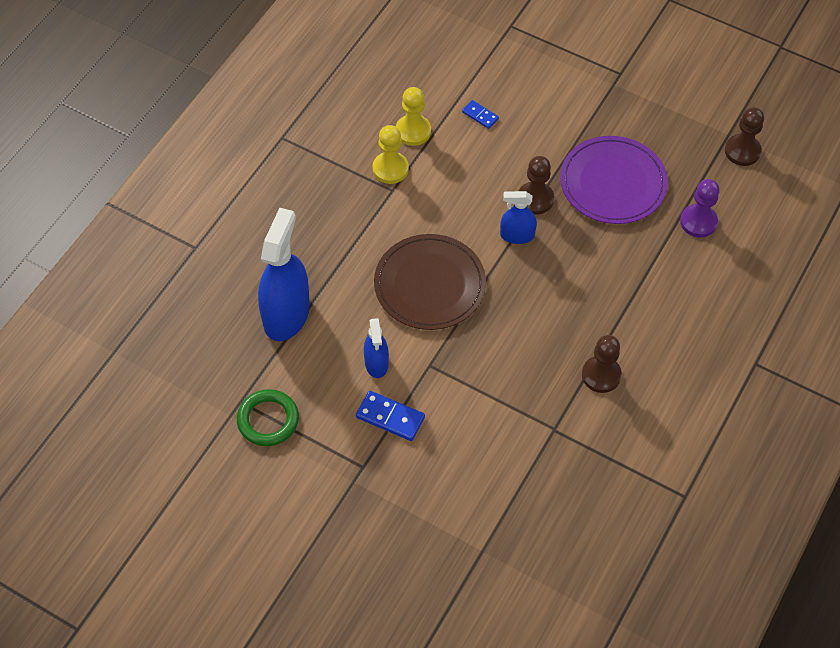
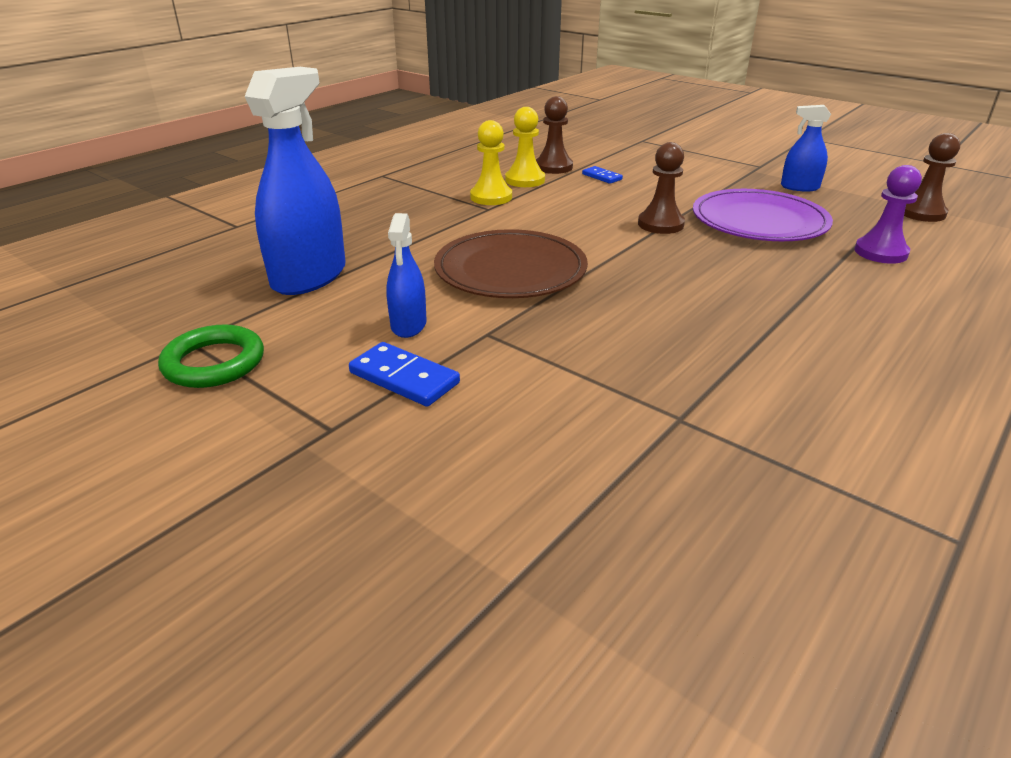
camera: 10 degrees right, 25 degrees down
(517, 235) = (635, 245): blue spray bottle -> blue spray bottle (799, 187)
(601, 375) = (759, 367): brown pawn -> brown pawn (553, 167)

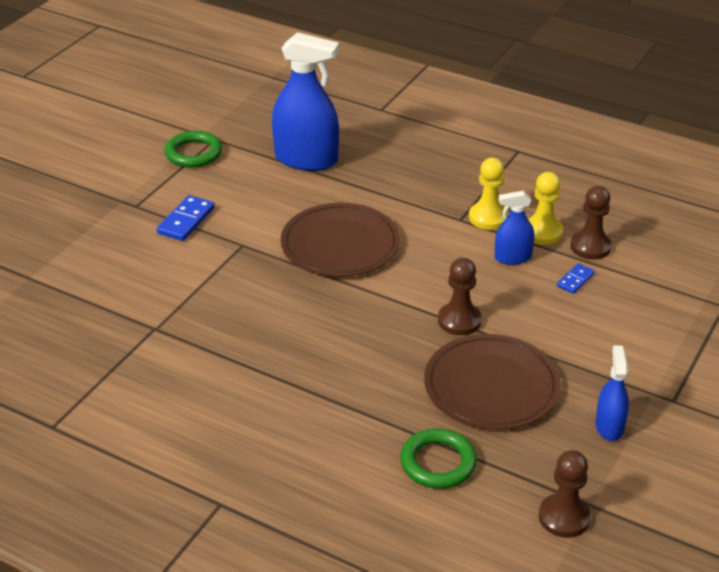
camera: 80 degrees right, 5 degrees up
(408, 325) = (248, 212): blue spray bottle -> blue spray bottle (512, 258)
(759, 221) = (491, 386): purple plate -> brown plate
(880, 252) = (438, 463): purple pawn -> green ring

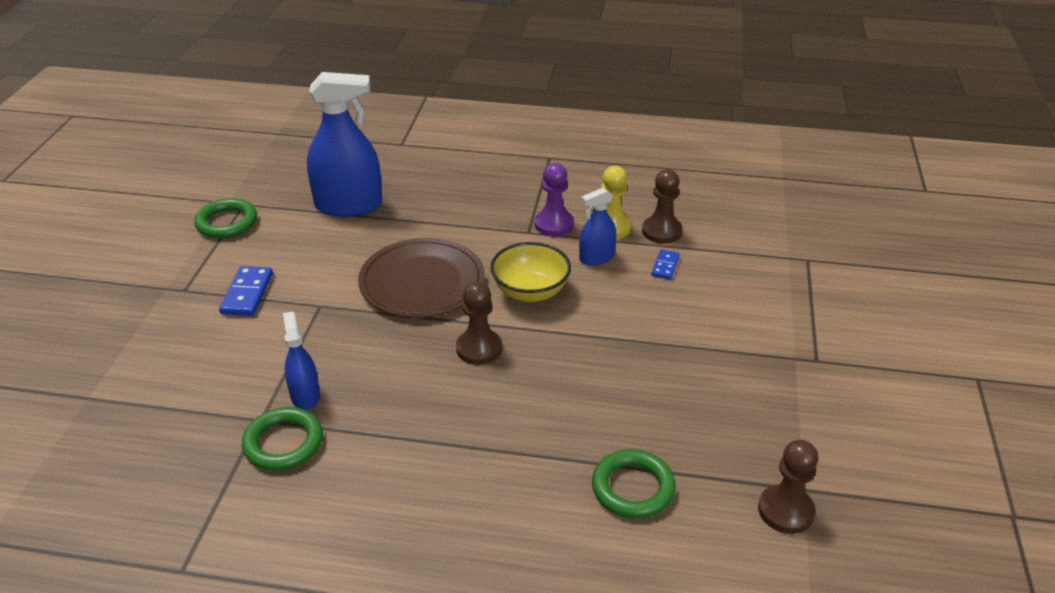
camera: 20 degrees left, 0 degrees up
(166, 352) = (283, 443): none -> green ring
(434, 275) = (530, 291): none -> yellow bowl
(459, 321) = (578, 331): brown pawn -> brown pawn (479, 348)
(488, 217) = (554, 224): yellow pawn -> purple pawn
(491, 386) = (643, 390): brown plate -> none
(609, 426) = (774, 402): blue spray bottle -> blue spray bottle (305, 395)

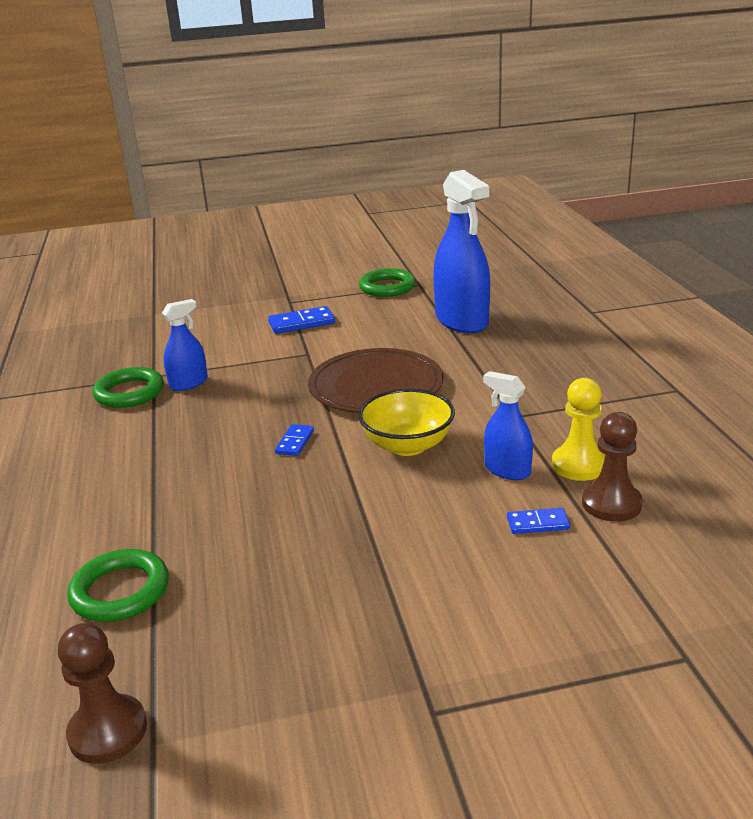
camera: 70 degrees right, 10 degrees down
(479, 348) = (295, 442): brown pawn -> blue domino
(554, 224) = (544, 427): purple pawn -> none

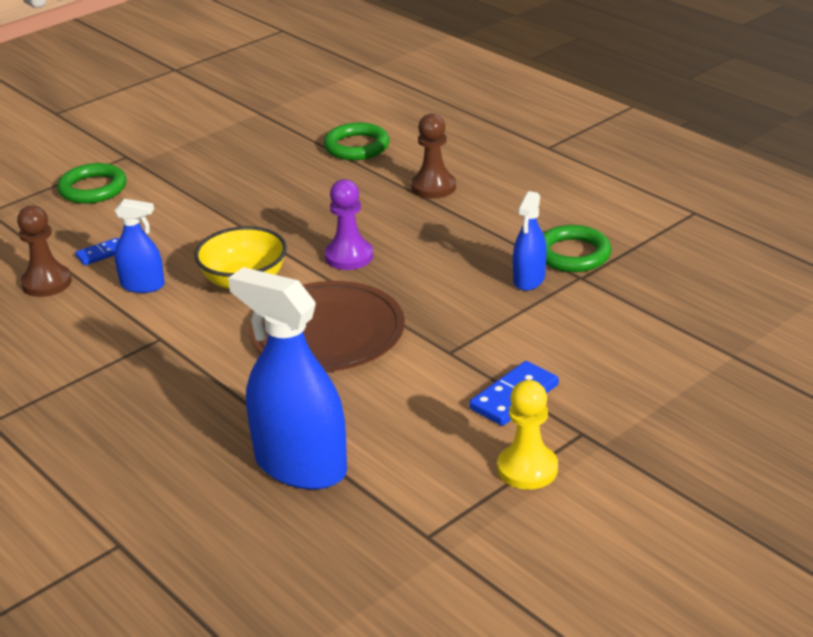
camera: 150 degrees right, 5 degrees up
(108, 731) = (286, 109): brown pawn -> brown pawn (433, 187)
(295, 442) = (349, 256): blue domino -> purple pawn
(387, 287) = (472, 512): green ring -> green ring (93, 188)
(579, 465) = (80, 307): yellow pawn -> yellow pawn (527, 469)

